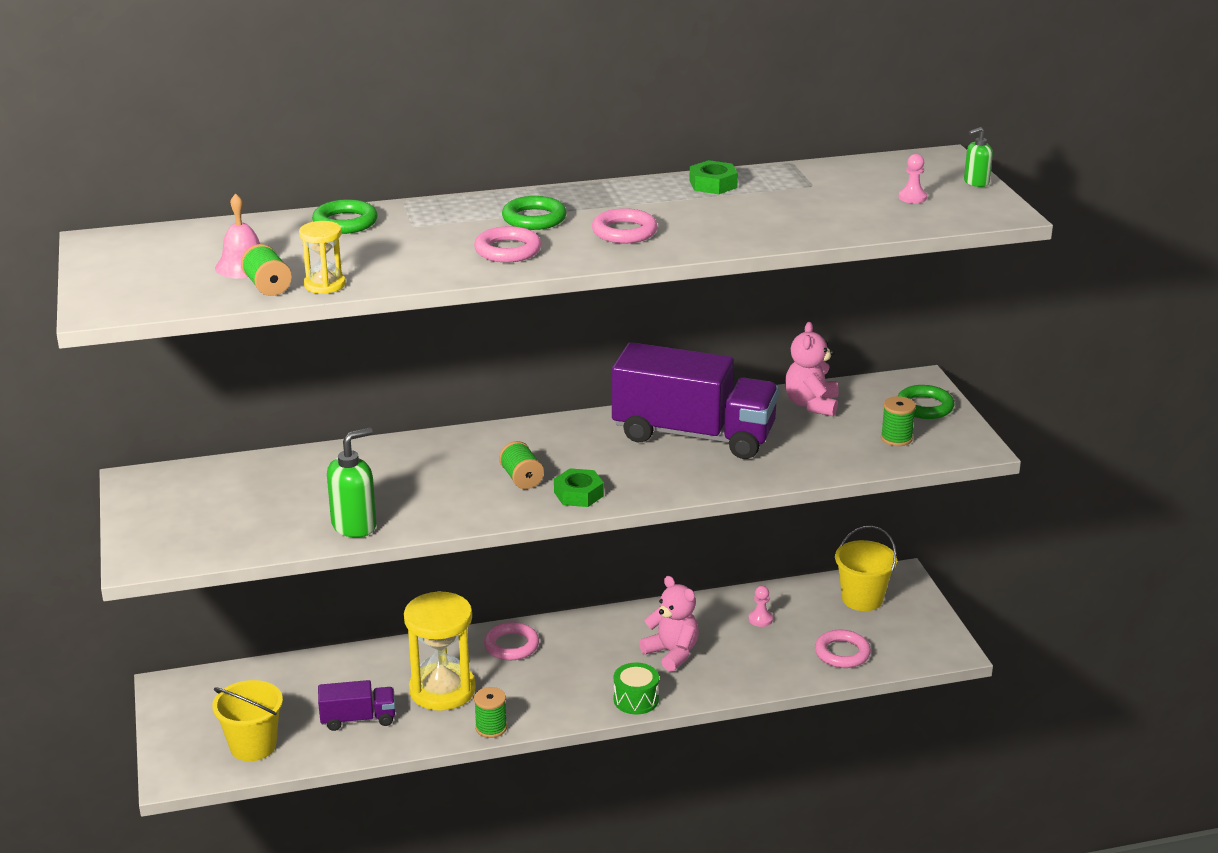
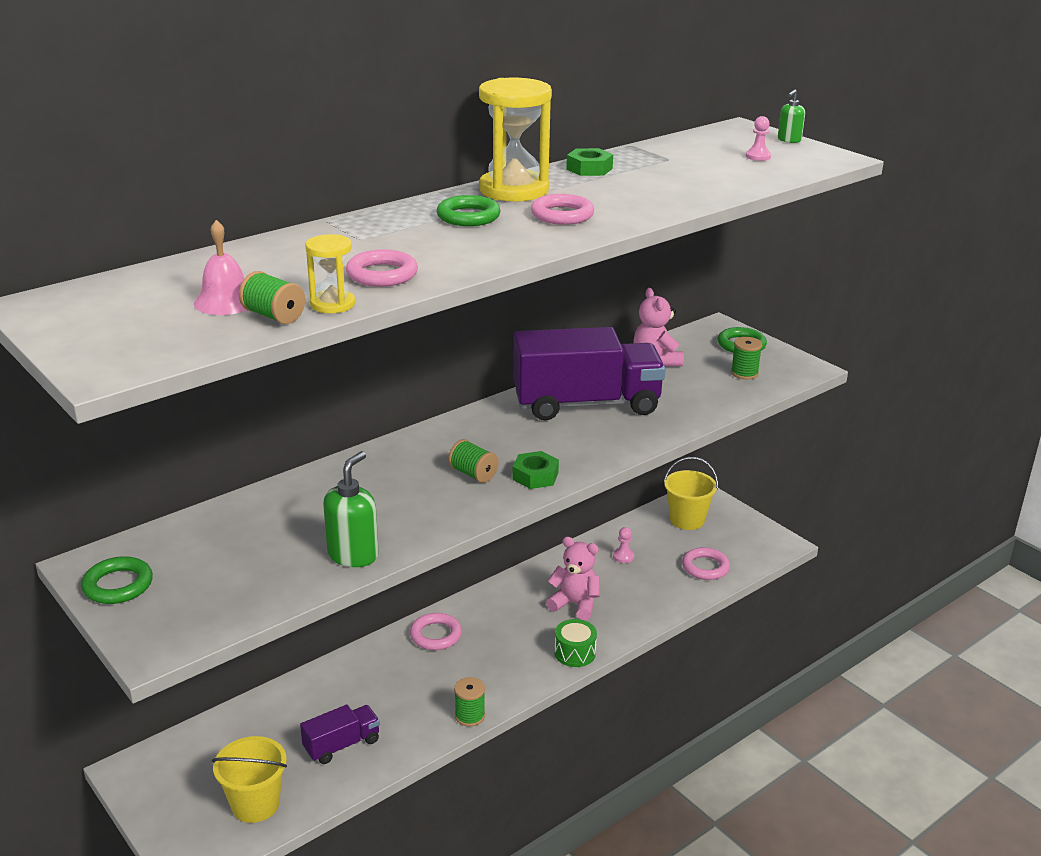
camera: 25 degrees left, 0 degrees up
(345, 222) = (289, 246): green ring -> green ring (118, 585)
(442, 690) = (402, 694): yellow hourglass -> yellow hourglass (514, 190)
(508, 250) = (476, 245): pink ring -> pink ring (382, 274)

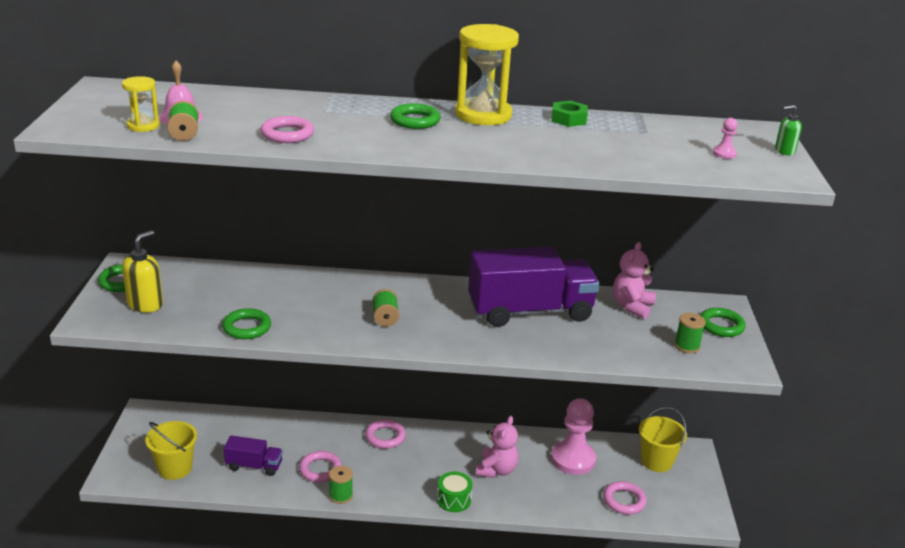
camera: 40 degrees right, 0 degrees up
(194, 593) = (145, 304): none -> yellow soap dispenser
(332, 304) = (225, 140): yellow hourglass -> yellow hourglass (143, 126)
(353, 555) = (247, 327): green soap dispenser -> green ring
(535, 476) = (419, 338): green nut -> none
(562, 215) = (476, 141): pink ring -> pink ring (320, 469)
(575, 604) = (496, 470): pink teddy bear -> pink teddy bear turned 45 degrees clockwise
(586, 404) = (530, 311): purple truck -> purple truck turned 45 degrees counterclockwise
(623, 556) = (573, 459): pink pawn -> pink pawn, size x2.43

